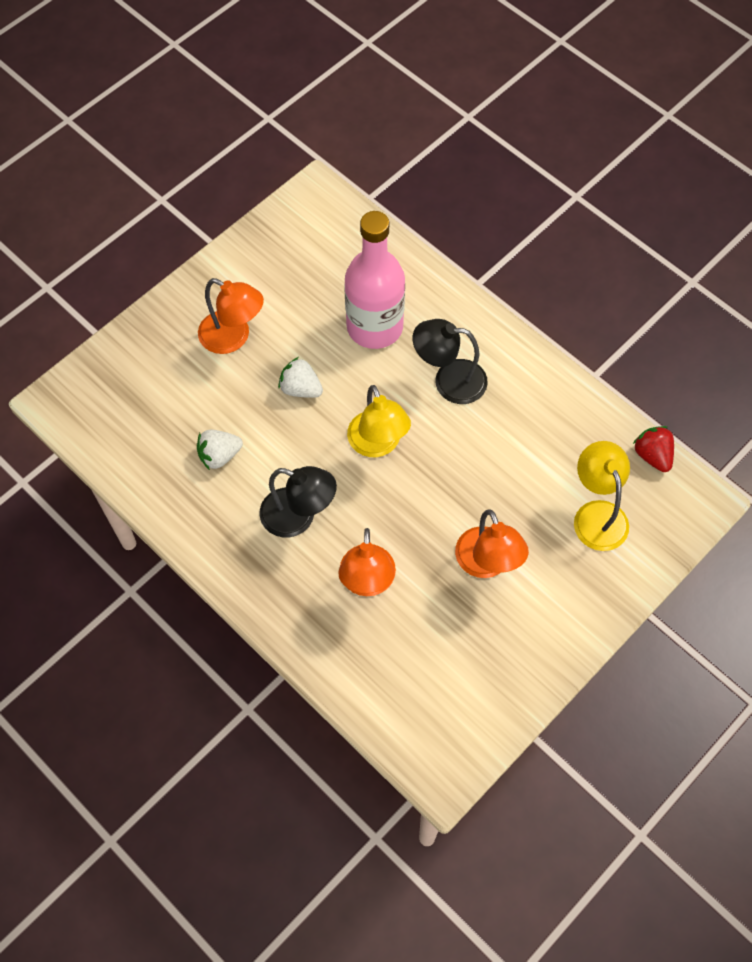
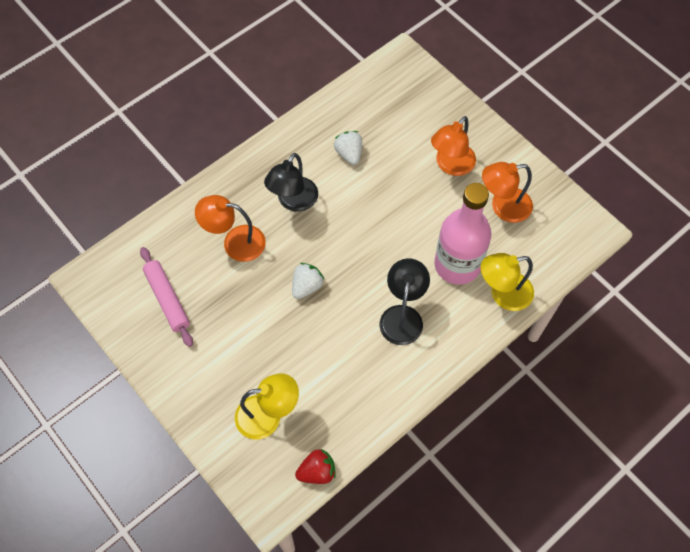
camera: 95 degrees right, 0 degrees up
(300, 389) = (402, 208): white strawberry -> white strawberry (306, 286)
(378, 444) = (348, 258): yellow lamp -> yellow lamp (503, 294)
(460, 657) = (167, 299): none -> pink rolling pin
(487, 564) = (237, 326): orange lamp -> orange lamp (503, 207)

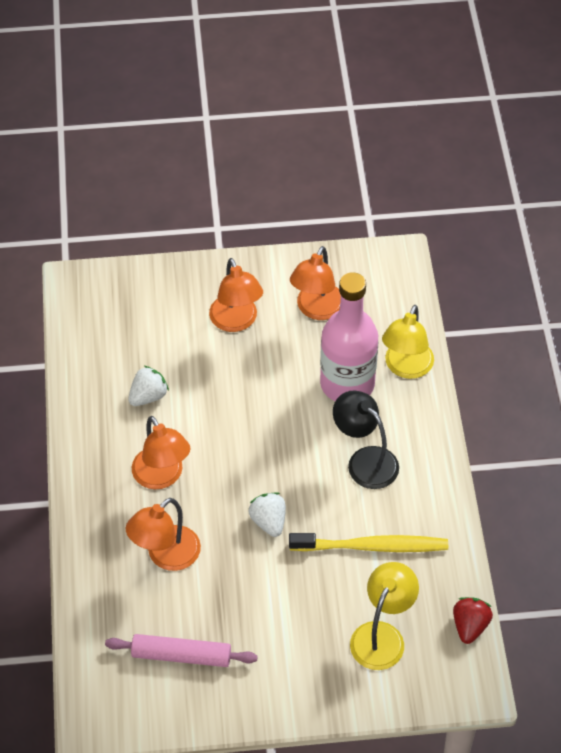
camera: 55 degrees left, 10 degrees down
(293, 201) = (162, 477): black lamp -> orange lamp
(335, 365) = (372, 547): none -> yellow toothbrush
(349, 154) = (148, 396): white strawberry -> white strawberry turned 120 degrees clockwise

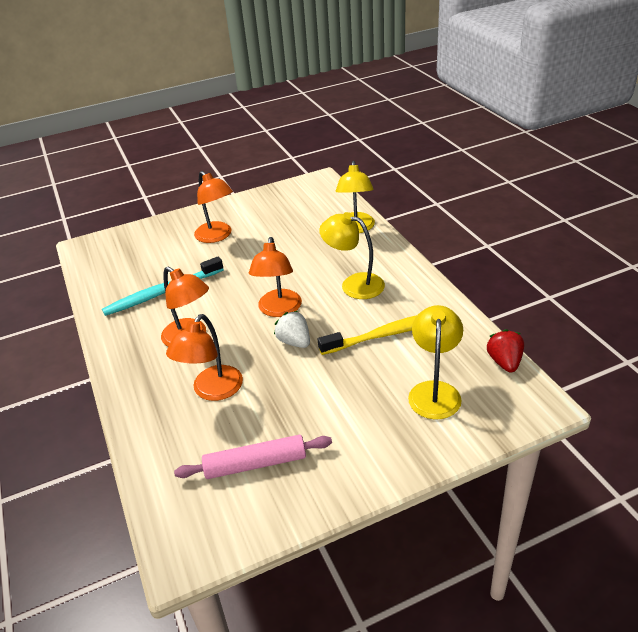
camera: 15 degrees left, 15 degrees down
(148, 396) = (162, 293): white strawberry -> turquoise toothbrush
(316, 310) = (275, 216): orange lamp -> orange lamp (279, 310)
(347, 384) = (317, 247): pink bottle -> none
(365, 460) = (354, 284): black lamp -> yellow lamp

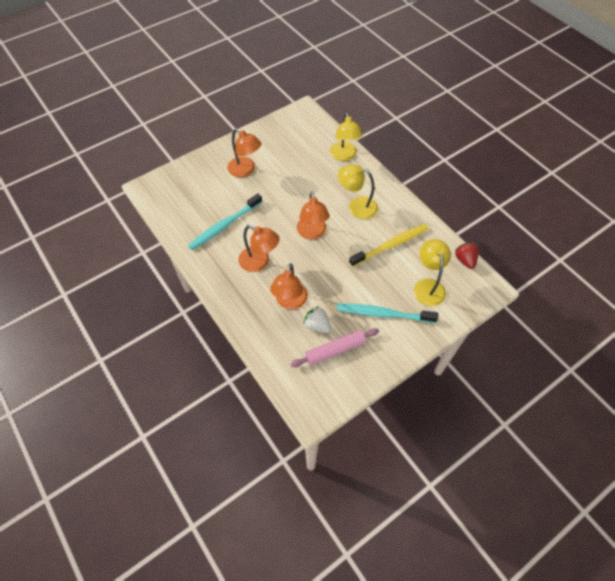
camera: 15 degrees left, 20 degrees up
(294, 342) = (331, 258): white strawberry -> white strawberry (317, 325)
(350, 421) = (383, 314): none -> turquoise toothbrush

